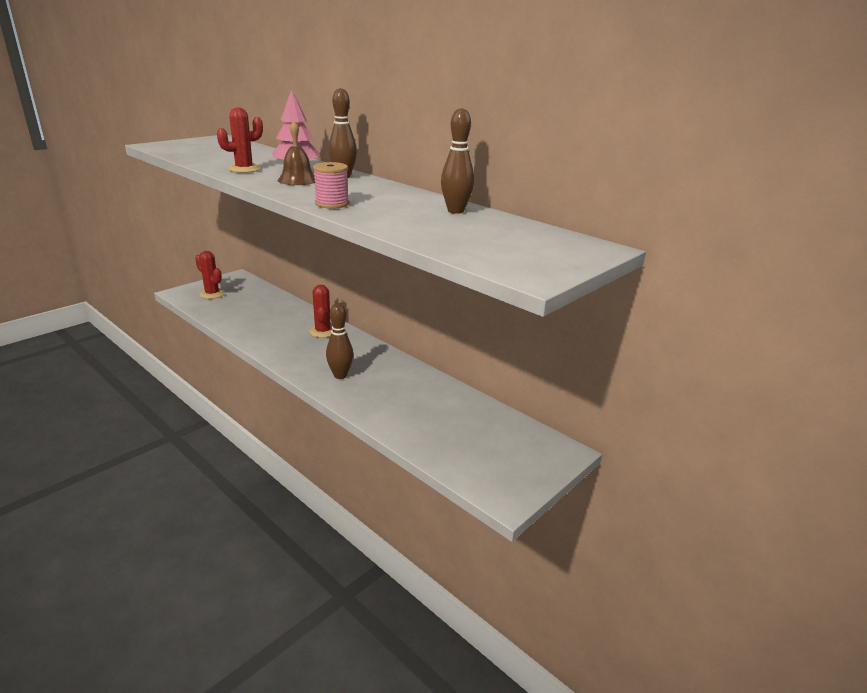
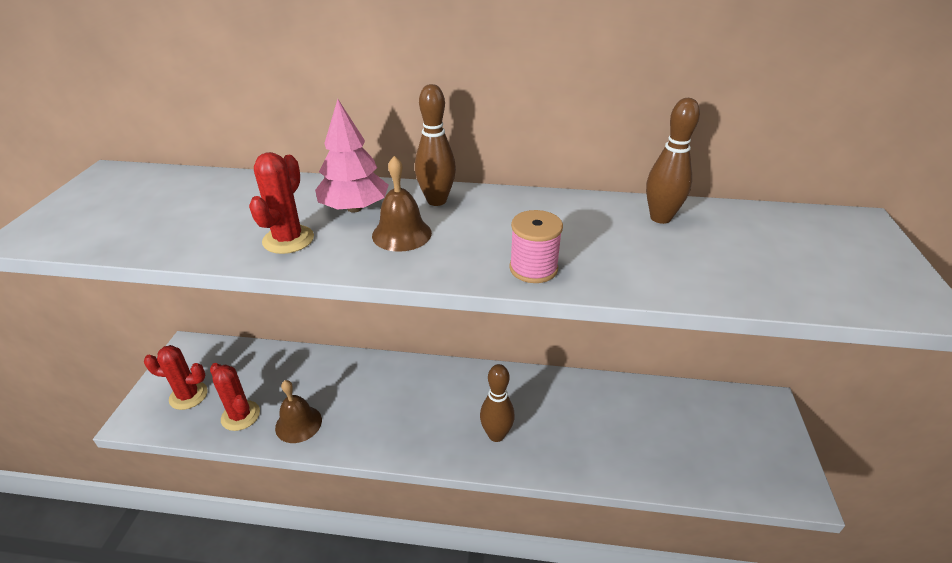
camera: 35 degrees left, 10 degrees up
(245, 325) = (298, 424): none -> brown bell
(323, 331) = (401, 381): red cactus -> red cactus (240, 416)

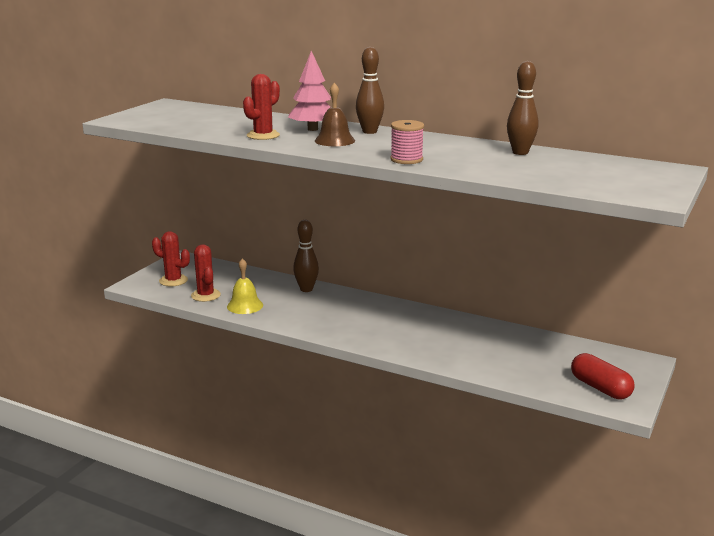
camera: 20 degrees right, 15 degrees down
(298, 424) = (245, 306): brown bell -> yellow bell
(496, 435) = (391, 336): brown bowling pin -> brown bowling pin (306, 289)
(757, 466) = (600, 388): none -> red capsule

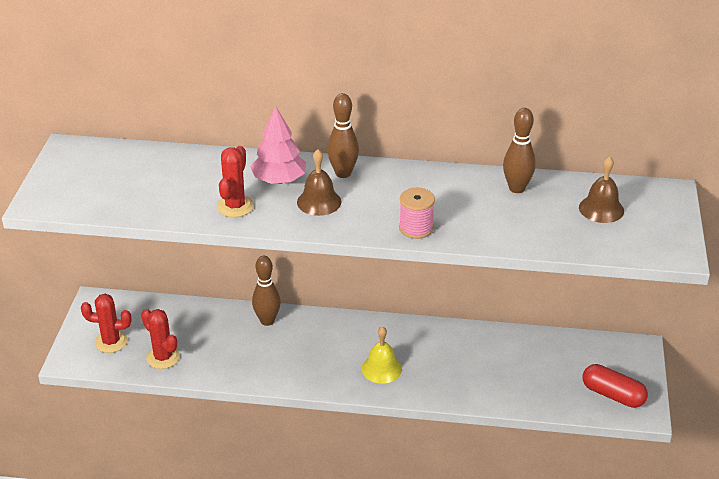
camera: 20 degrees left, 15 degrees up
(245, 306) = (216, 363): yellow bell -> yellow bell (381, 369)
(595, 169) = (601, 209): none -> brown bell

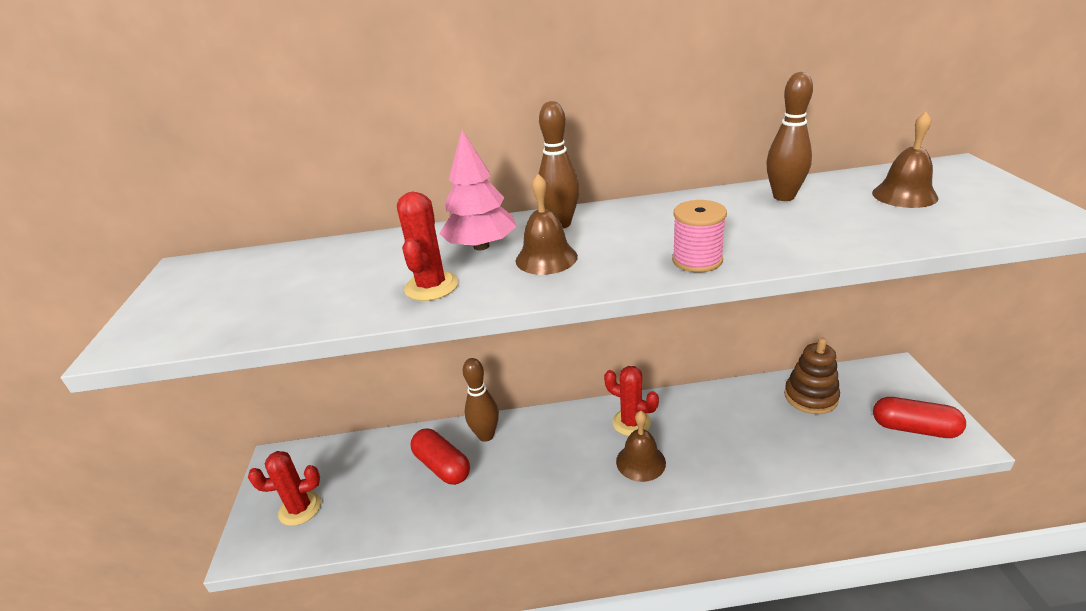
camera: 10 degrees left, 5 degrees down
(163, 357) = (370, 514): red cactus -> red cactus (631, 423)
(225, 336) = (442, 466): none -> red capsule
(381, 369) = (640, 462): yellow bell -> brown bell
(548, 352) = (810, 397): none -> brown stacking toy

